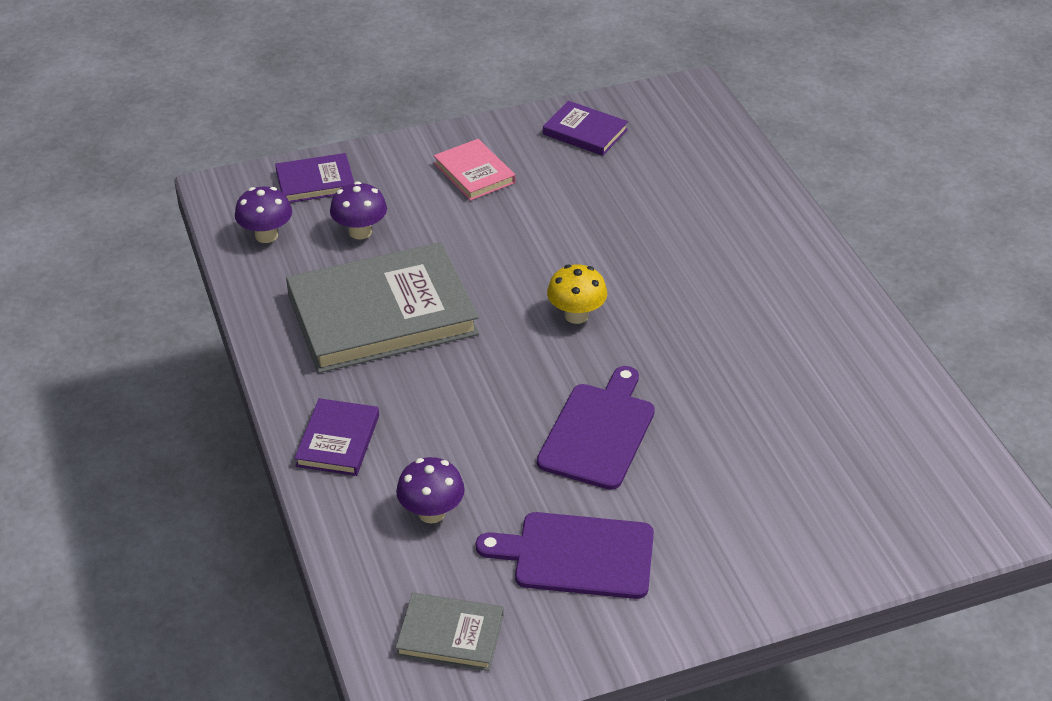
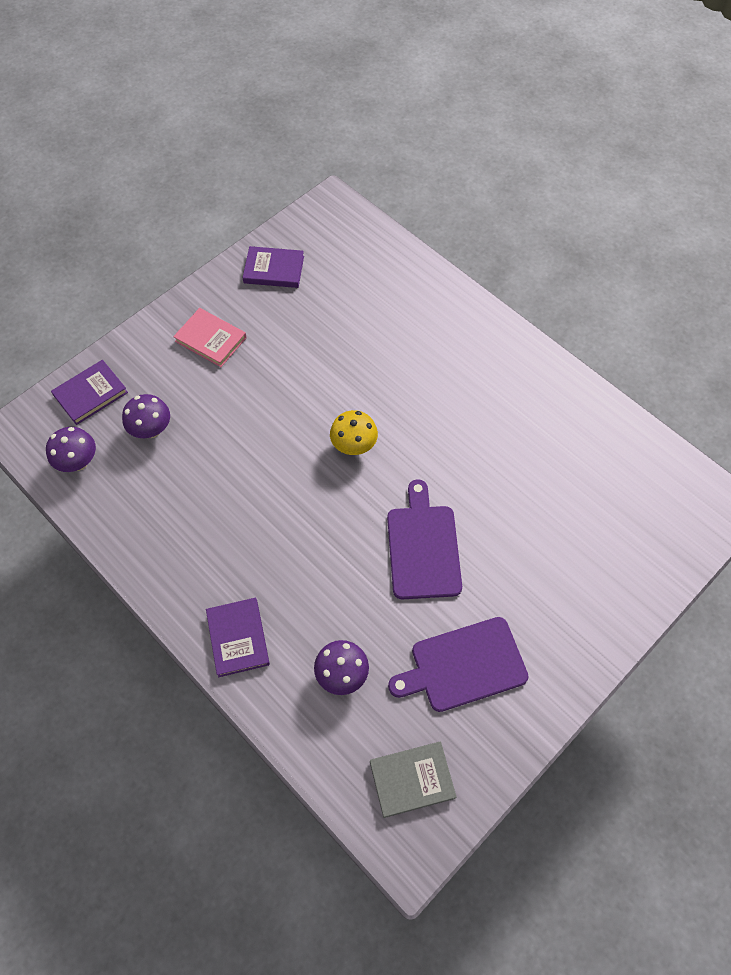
camera: 25 degrees left, 20 degrees up
(382, 314) = (210, 503): grey book -> none

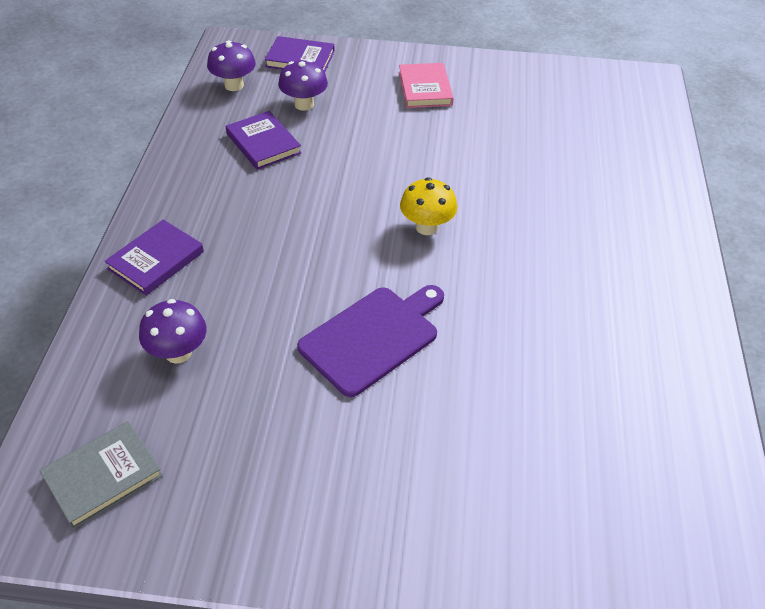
camera: 50 degrees right, 15 degrees down
(274, 269) = (537, 84): purple book -> purple book (263, 143)
(412, 779) = (103, 476): grey book -> grey book turned 75 degrees counterclockwise
(463, 665) = (270, 448): purple cutting board -> none

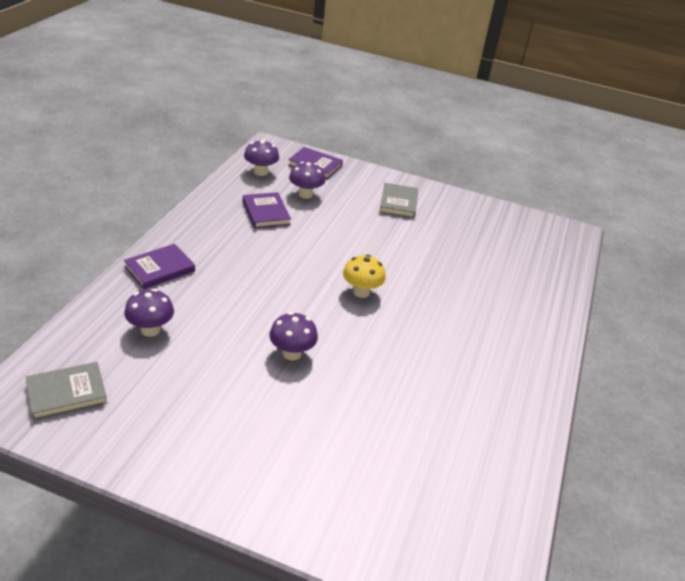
camera: 10 degrees right, 10 degrees down
(373, 337) = (292, 353): purple cutting board -> purple mushroom
(425, 89) = (398, 203): pink book -> grey book

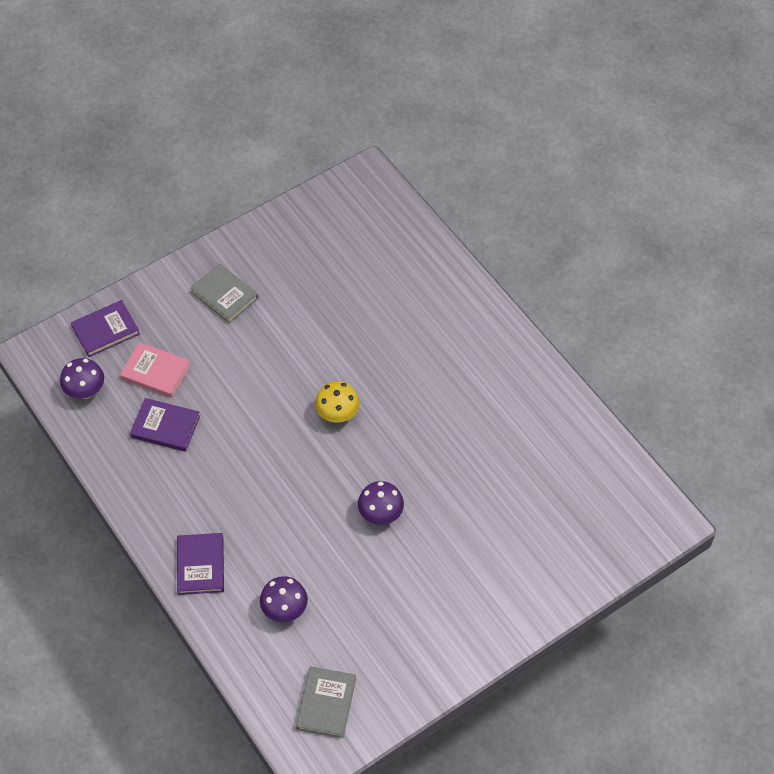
camera: 50 degrees left, 20 degrees up
(305, 194) = (155, 372): purple mushroom -> pink book

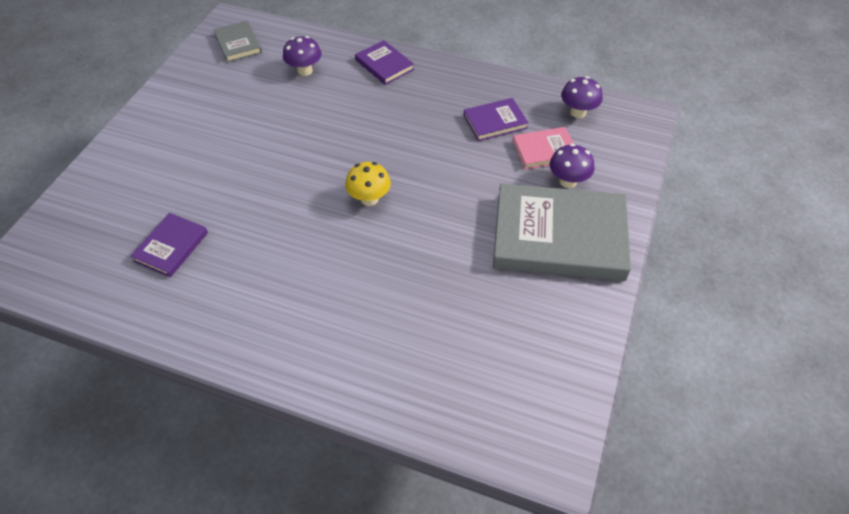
camera: 145 degrees right, 5 degrees down
(105, 330) = (617, 156): purple book -> purple book (171, 247)
(224, 295) = (559, 236): grey book -> grey book, size x2.09
(380, 514) = (277, 152): purple mushroom -> purple mushroom (568, 181)

